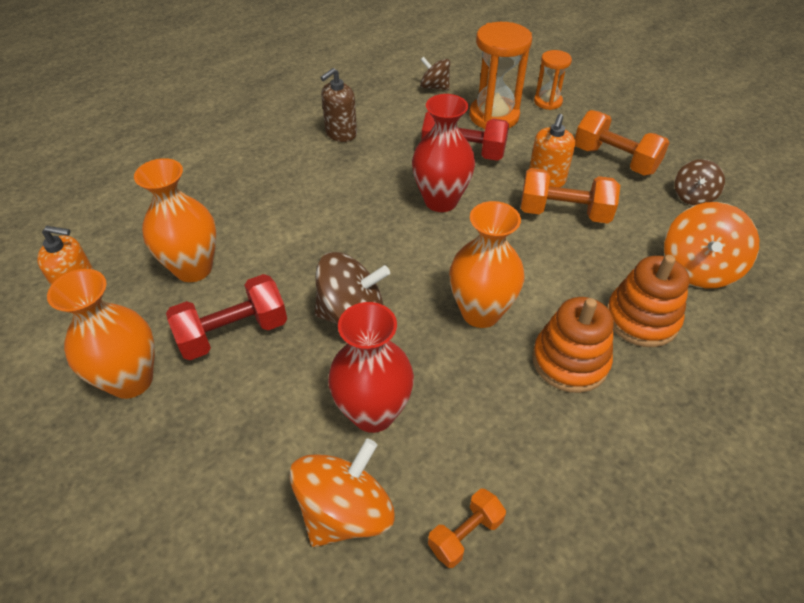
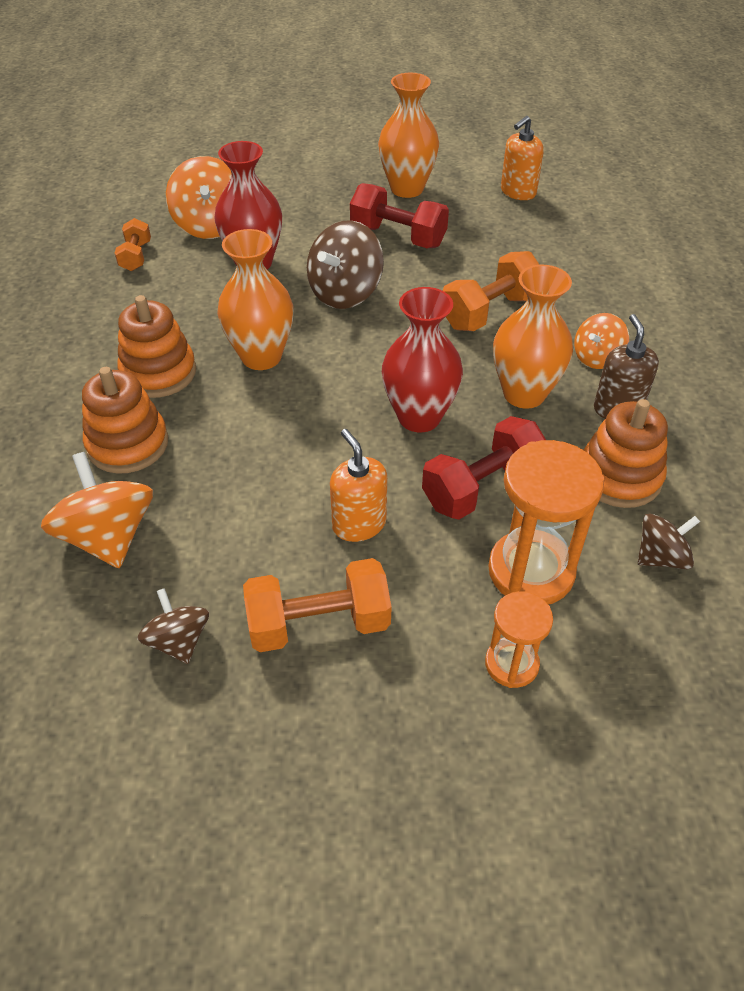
camera: 130 degrees right, 0 degrees up
(193, 268) = (490, 242): orange vase -> orange vase (524, 394)
(233, 333) = (398, 237): red dumbbell -> red dumbbell turned 75 degrees counterclockwise
(299, 157) = (597, 358): none -> orange spinning top
(396, 115) = (619, 476): none -> orange stacking toy
(564, 213) = (296, 496): orange dumbbell -> orange dumbbell (489, 312)

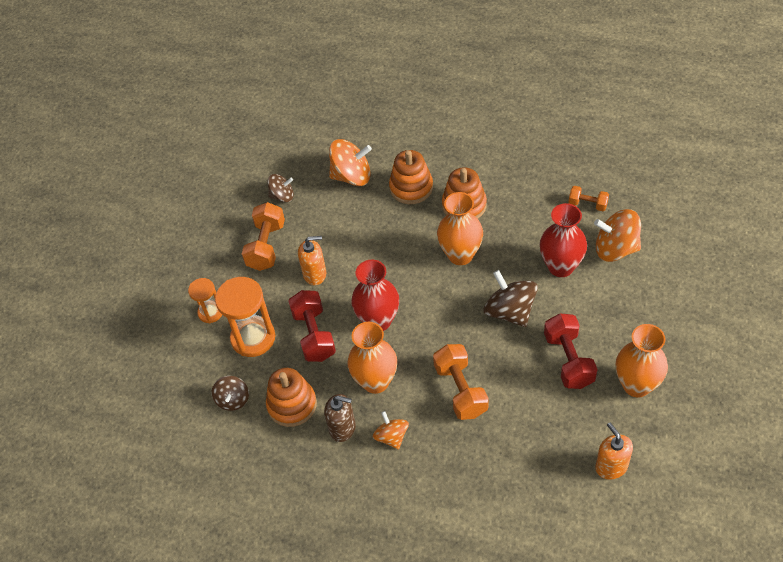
camera: 115 degrees right, 5 degrees up
(398, 237) = (568, 360): red dumbbell -> red dumbbell turned 60 degrees counterclockwise

